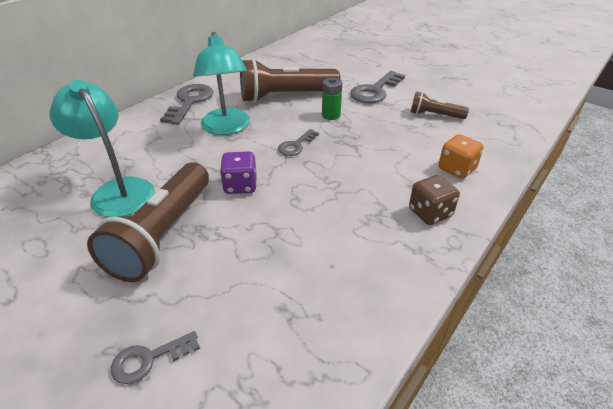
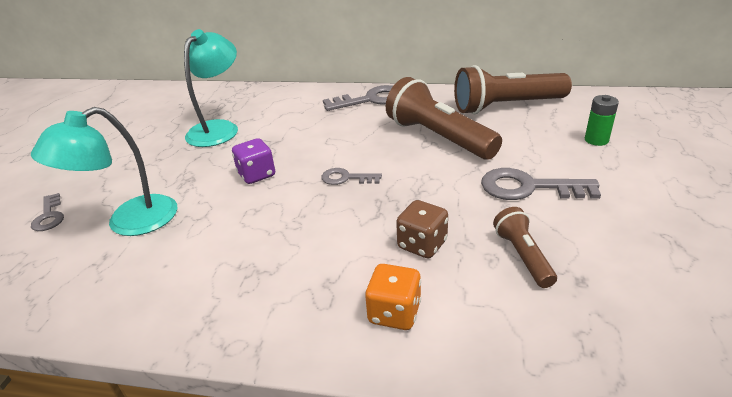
camera: 65 degrees right, 5 degrees down
(149, 359) = (49, 216): grey key -> grey key turned 150 degrees counterclockwise
(162, 234) = (175, 167): brown flashlight -> brown flashlight (506, 106)
(227, 128) = (344, 133): turquoise lamp -> turquoise lamp (129, 222)
(331, 115) = (429, 177): green battery -> green battery (596, 140)
(430, 213) = (280, 311): brown dice -> brown dice (422, 244)

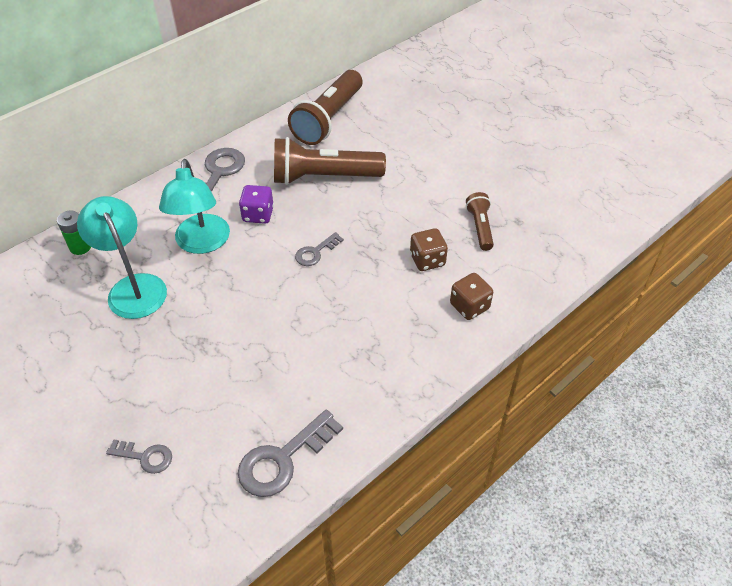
camera: 55 degrees left, 15 degrees up
(129, 222) = (224, 402): turquoise lamp -> turquoise lamp (201, 243)
(257, 175) = (248, 297): purple dice -> purple dice (258, 215)
(394, 313) = (469, 306): orange dice -> brown dice
(523, 256) = (480, 227): brown flashlight -> brown flashlight turned 60 degrees clockwise
(529, 187) = (428, 180): grey key -> grey key (283, 459)
(596, 140) = (417, 117): green battery -> green battery (80, 247)

